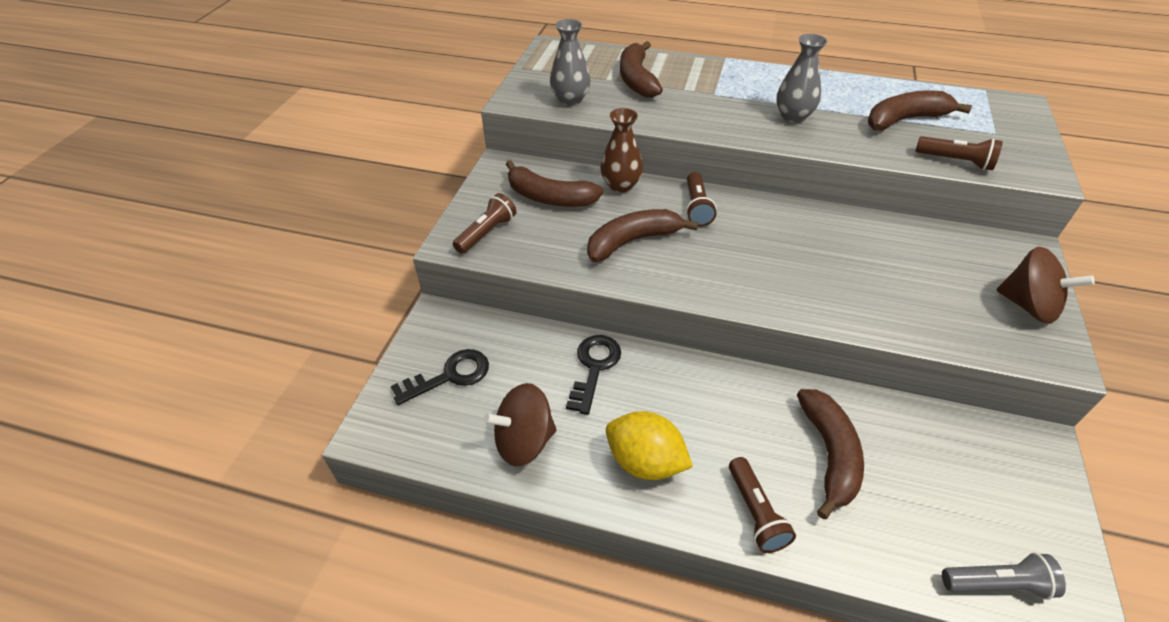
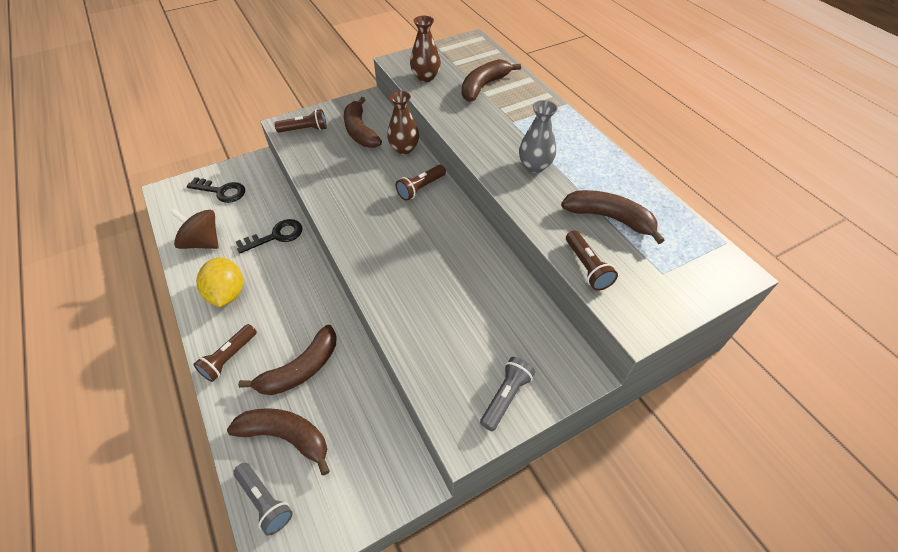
camera: 45 degrees right, 5 degrees up
(570, 99) = (425, 77): grey vase -> brown vase
(633, 241) = (358, 181): brown banana -> brown banana (286, 436)
(1028, 306) = (505, 396): brown spinning top -> grey flashlight

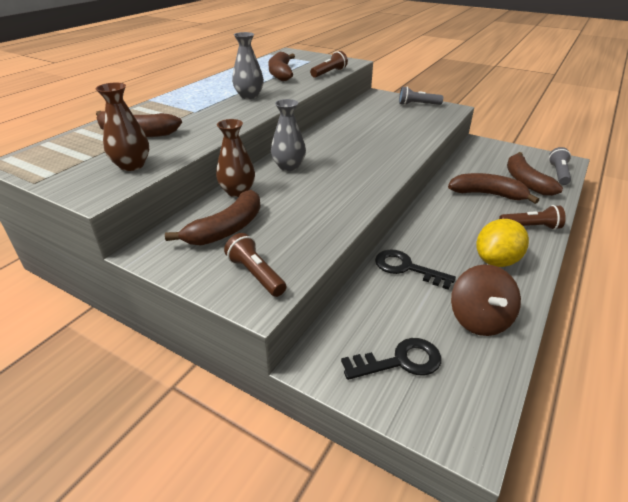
camera: 120 degrees left, 15 degrees down
(221, 191) = (400, 361): black key -> black key turned 90 degrees clockwise
(421, 188) = (289, 166): brown flashlight -> grey vase

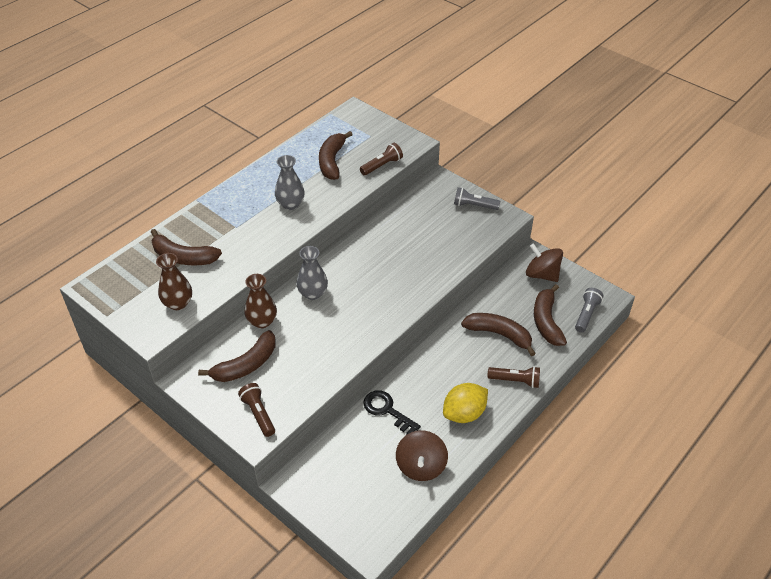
camera: 10 degrees right, 10 degrees up
(400, 361) = (348, 490): black key -> none
(496, 153) = (542, 274): none -> brown spinning top

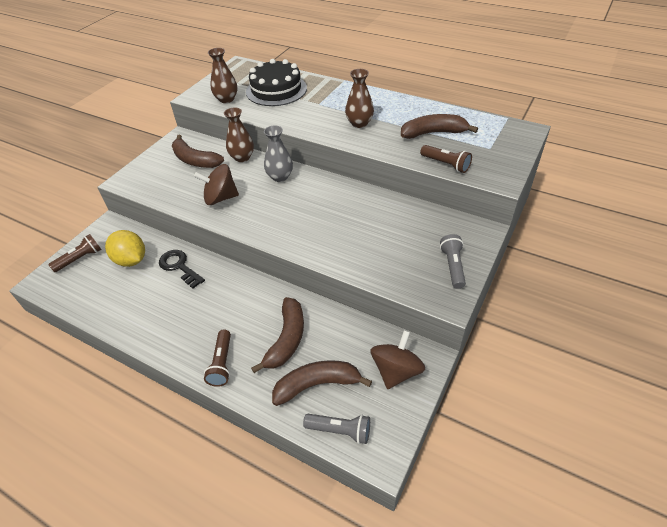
camera: 80 degrees right, 0 degrees up
(183, 257) = (276, 90): brown banana -> black cake
(258, 414) = (146, 177): brown flashlight -> brown flashlight (80, 259)
(290, 204) = (359, 123): grey vase -> brown vase
(387, 410) = (179, 267): black key -> black key turned 75 degrees counterclockwise
(421, 466) = (116, 301): brown spinning top -> brown spinning top (220, 198)
(464, 413) = (176, 324): yellow lemon -> yellow lemon (131, 260)

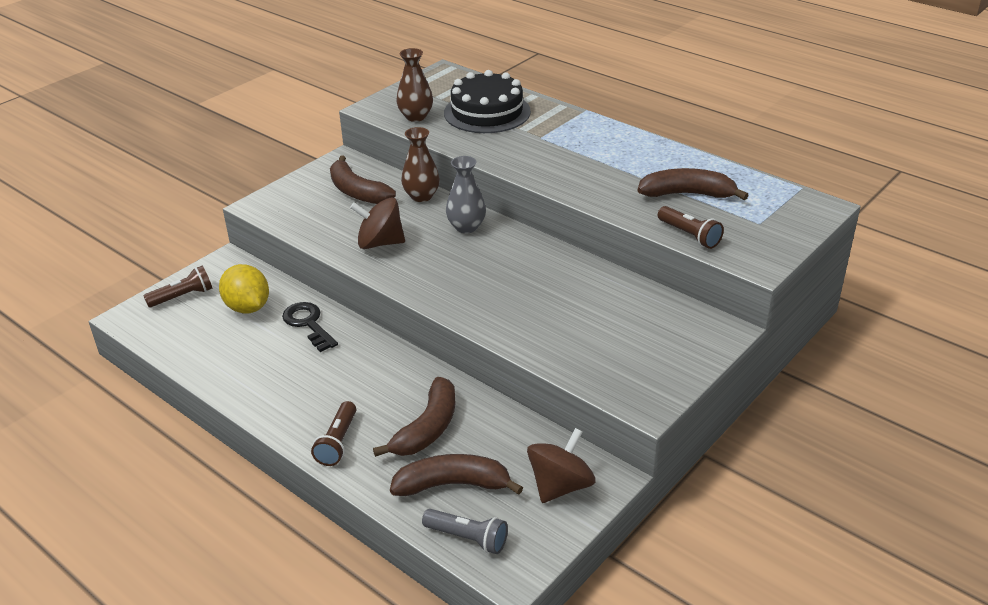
camera: 10 degrees right, 10 degrees down
(359, 123) = (588, 169): brown vase -> none
(452, 266) = (666, 366): grey flashlight -> none

